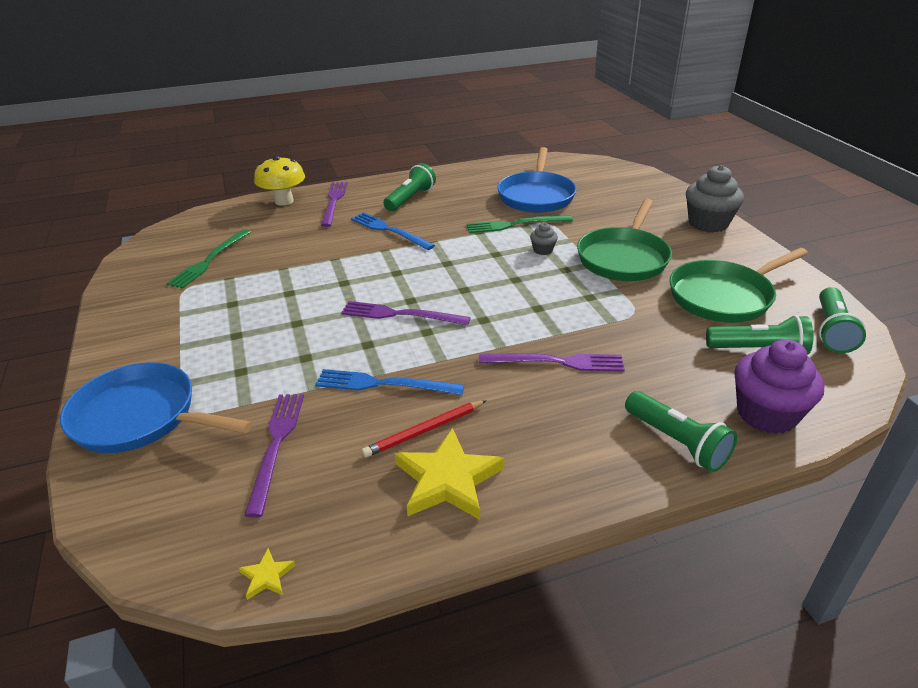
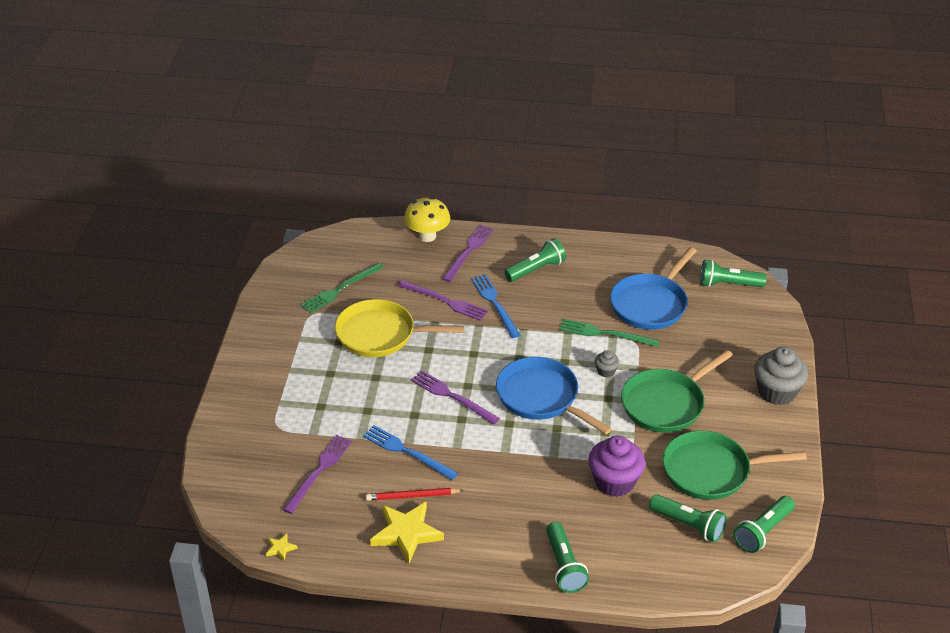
camera: 25 degrees right, 5 degrees up
(141, 417) = (248, 419): blue pan -> blue pan (541, 397)
(279, 284) = (380, 334): none -> yellow pan
(556, 362) = (534, 479): purple fork -> purple fork (445, 301)
(587, 169) = (728, 284): none -> green flashlight
(766, 414) = (642, 572): purple cupcake -> purple cupcake (614, 482)

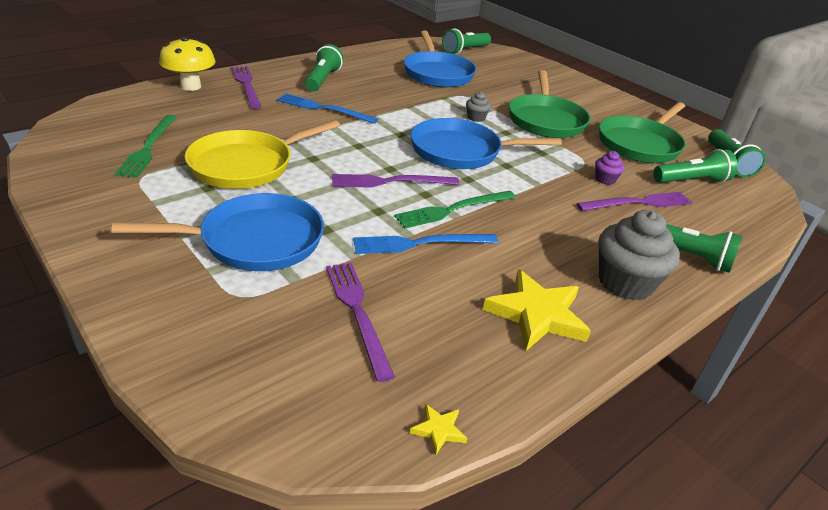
camera: 50 degrees left, 5 degrees down
(321, 396) = (255, 241): none -> blue pan
(412, 496) = (487, 278): red pencil -> none
(445, 301) = (275, 121): purple fork -> purple fork (638, 203)
(605, 334) = (437, 98): green fork -> green fork (453, 210)
(614, 482) = (605, 179): purple cupcake -> purple cupcake, size x0.47
(777, 392) = (589, 90): grey cupcake -> grey cupcake (625, 283)

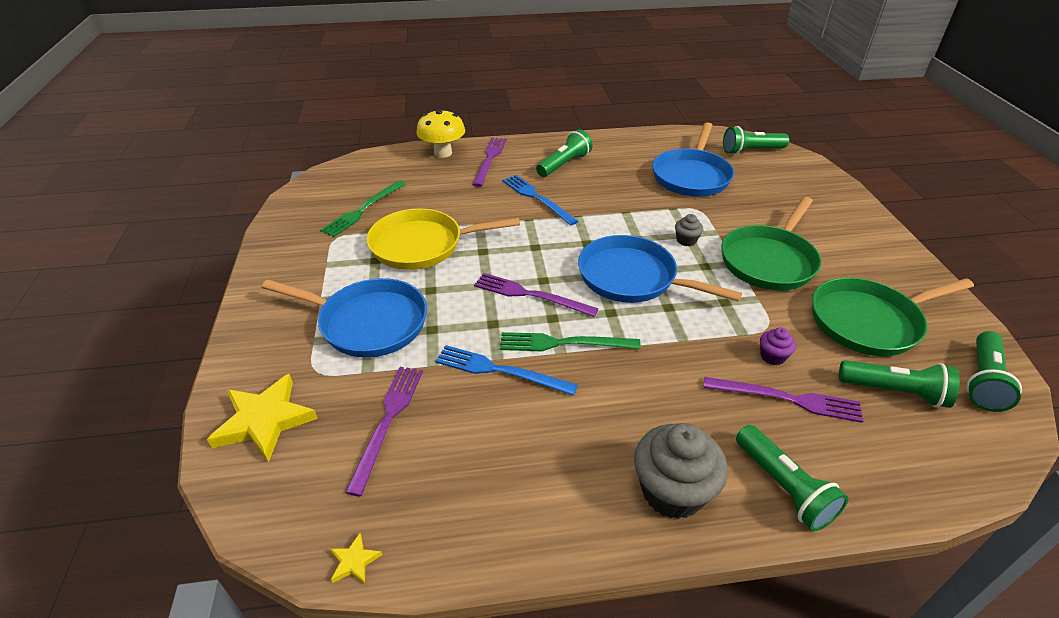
camera: 35 degrees right, 5 degrees up
(537, 315) = (542, 488): yellow star -> yellow star (264, 421)

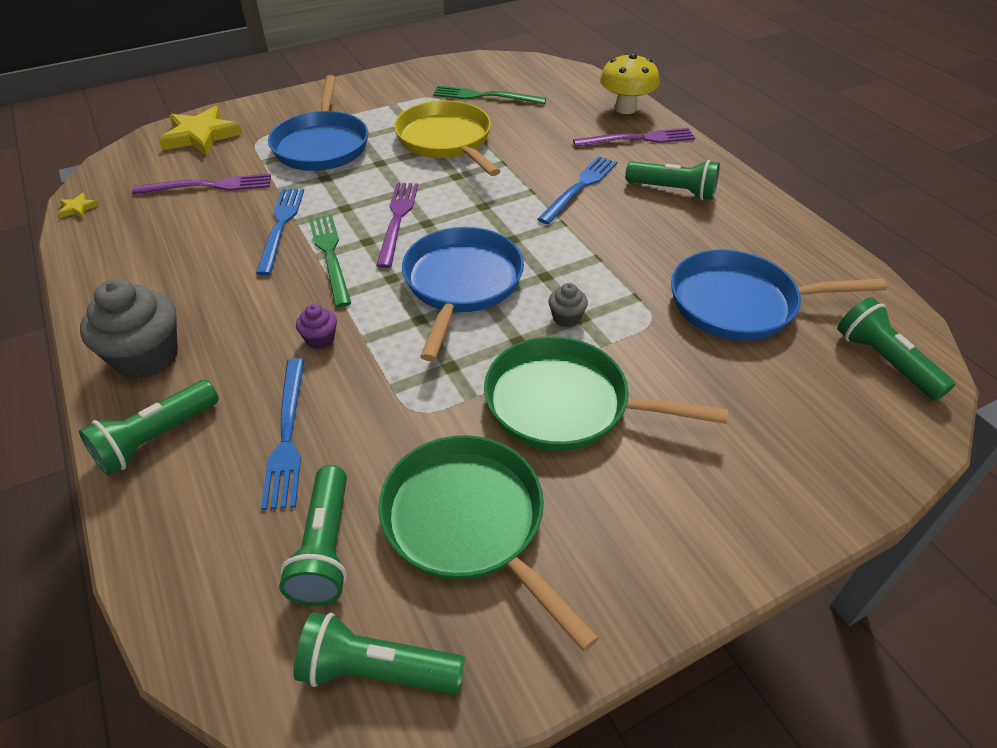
camera: 70 degrees right, 5 degrees up
(772, 356) = (359, 418): purple cupcake -> purple cupcake (320, 339)
(787, 399) = (287, 435): purple fork -> blue fork

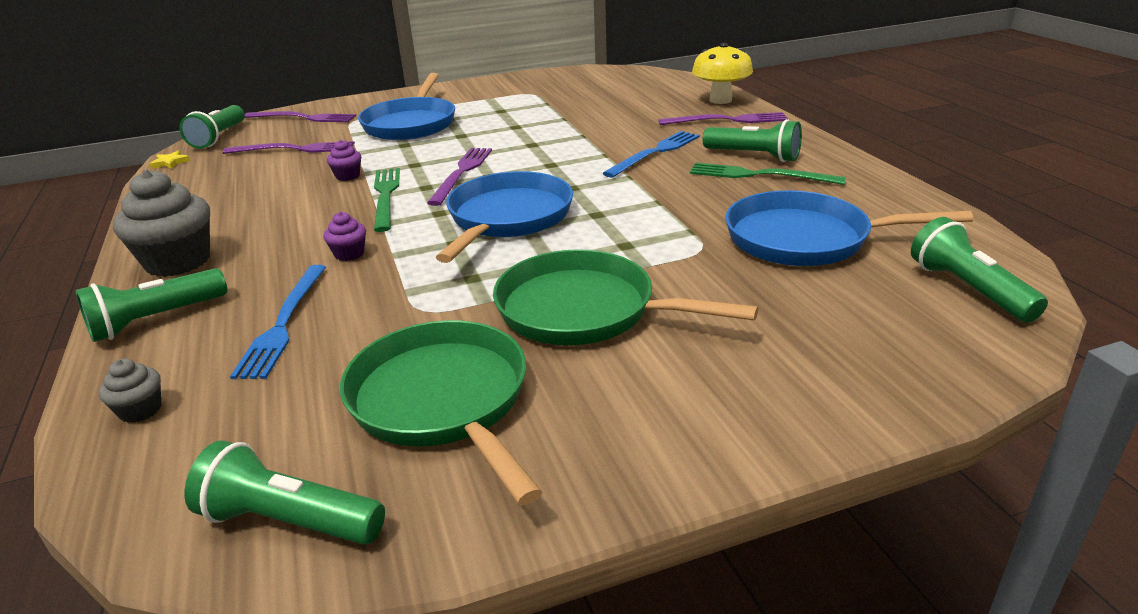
camera: 10 degrees right, 15 degrees down
(201, 136) = (303, 118): yellow star -> purple fork
(280, 226) = (347, 176): blue fork -> purple cupcake
(325, 548) = (281, 413): green flashlight -> green flashlight (219, 137)
(446, 141) = (532, 121): yellow pan -> none
(485, 96) = (580, 93): green fork -> green fork (759, 175)
(566, 318) = (608, 245): grey cupcake -> grey cupcake (140, 410)

